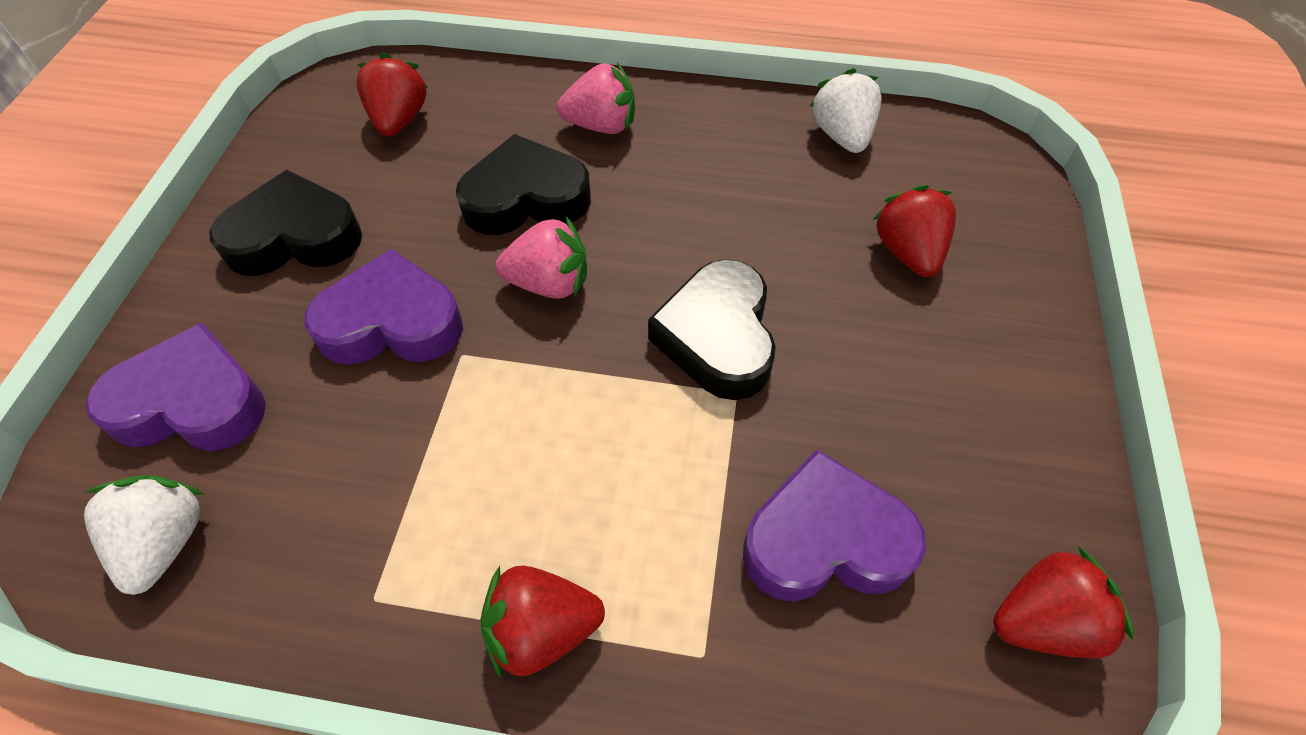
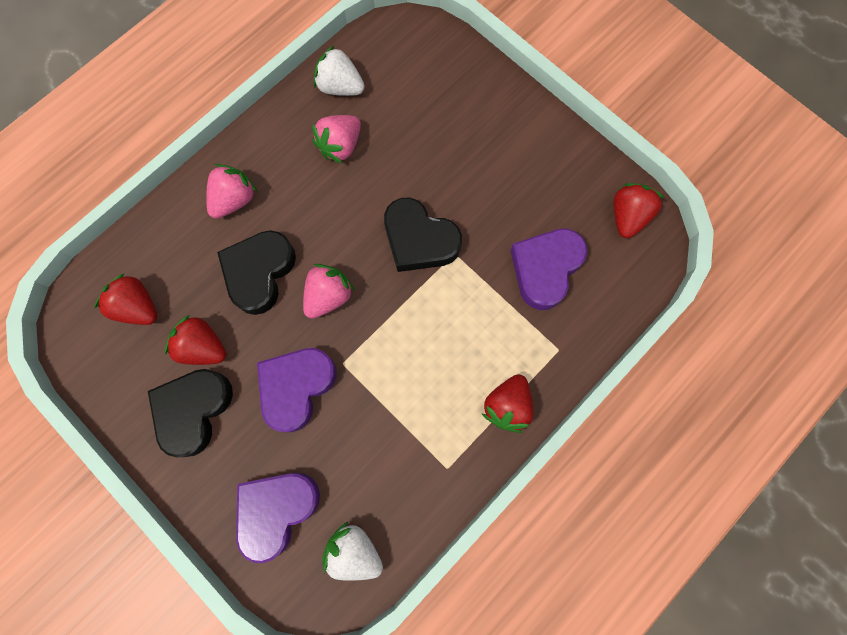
camera: 55 degrees left, 20 degrees up
(766, 179) = (340, 146): none -> pink strawberry
(908, 252) = (435, 119): red strawberry -> red strawberry (203, 347)

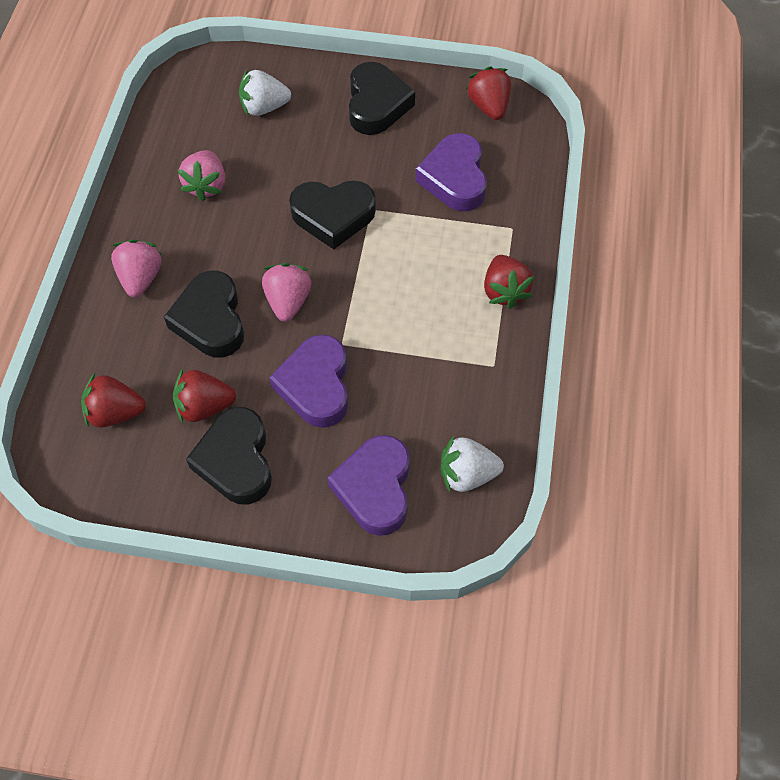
camera: 35 degrees left, 15 degrees down
(340, 87) = (170, 142): white strawberry -> white strawberry (264, 107)
(532, 154) = (376, 104): none -> black heart

